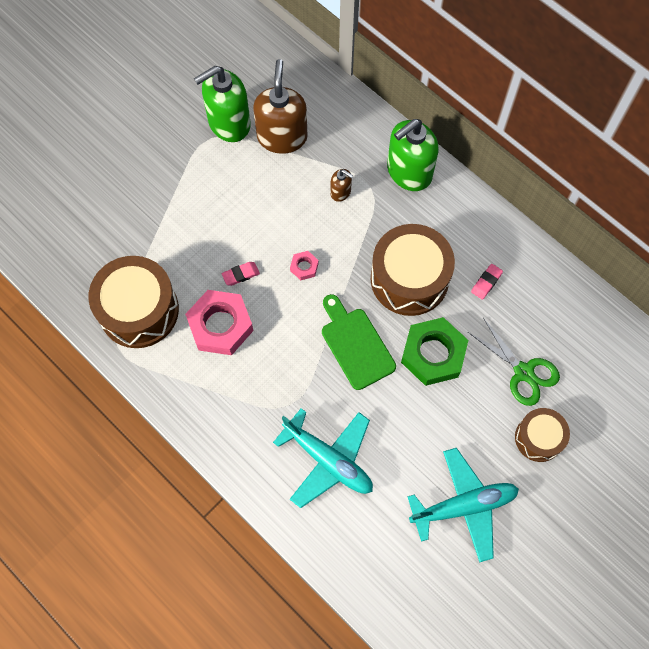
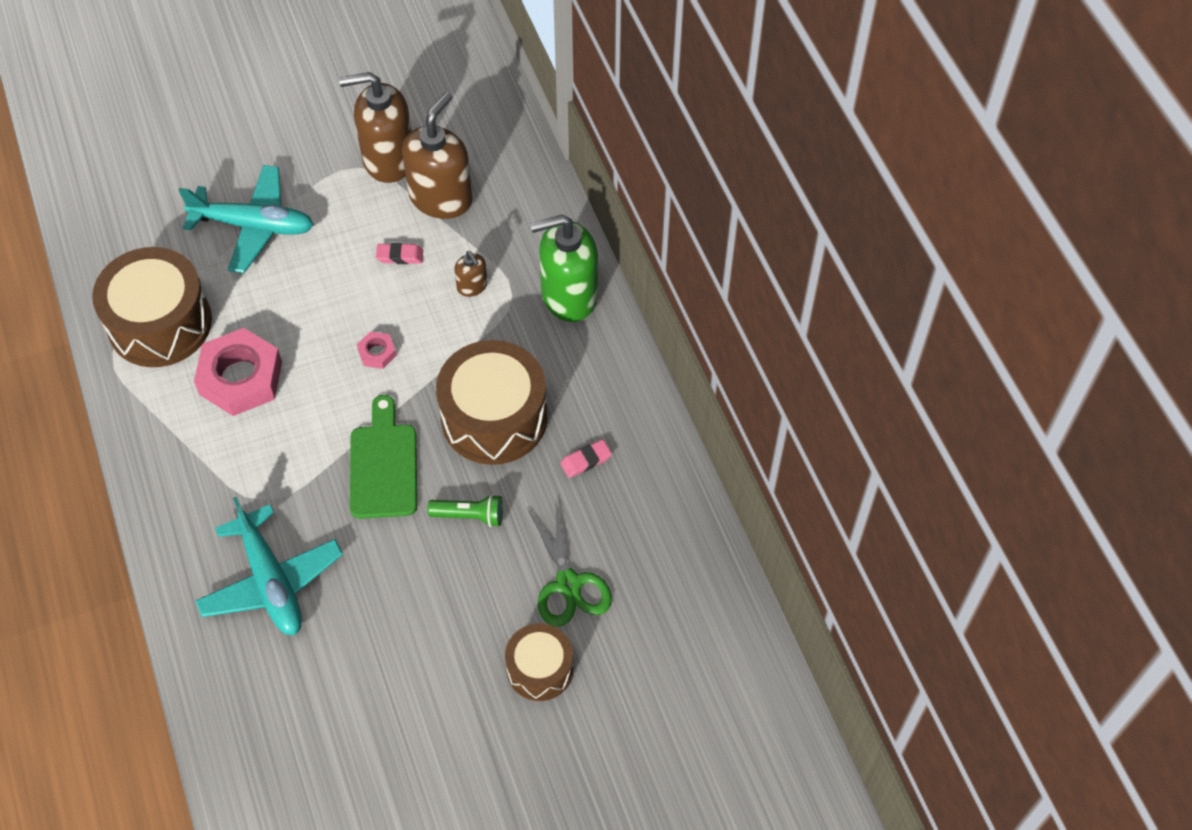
camera: 25 degrees right, 10 degrees down
(229, 123) = (388, 159): green soap dispenser -> brown soap dispenser
(241, 275) = (298, 331): pink eraser -> pink eraser (400, 256)
(433, 354) = (470, 516): green nut -> green flashlight
(464, 506) = (399, 706): turquoise plane -> turquoise plane (254, 226)

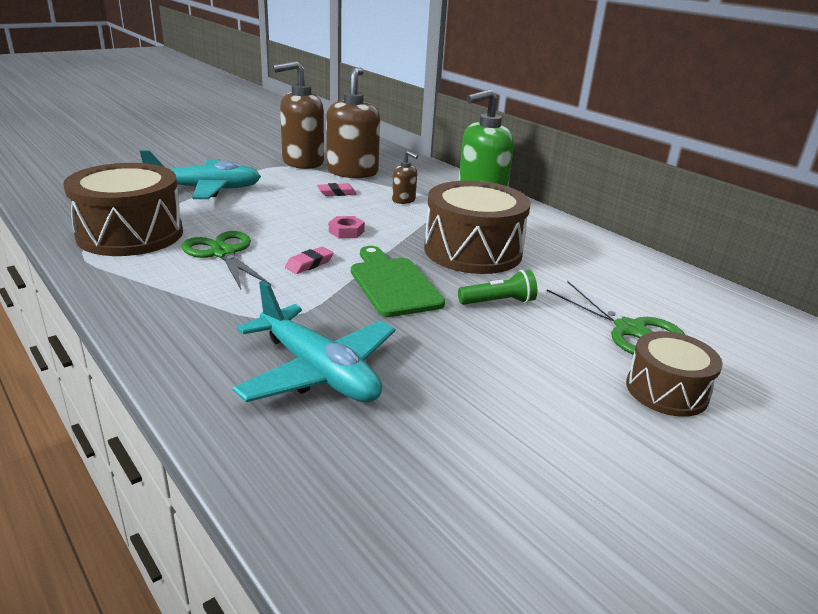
camera: 20 degrees left, 30 degrees down
(240, 378) = (223, 253): pink nut -> green scissors
(586, 460) = (570, 263): pink eraser -> pink eraser (309, 264)

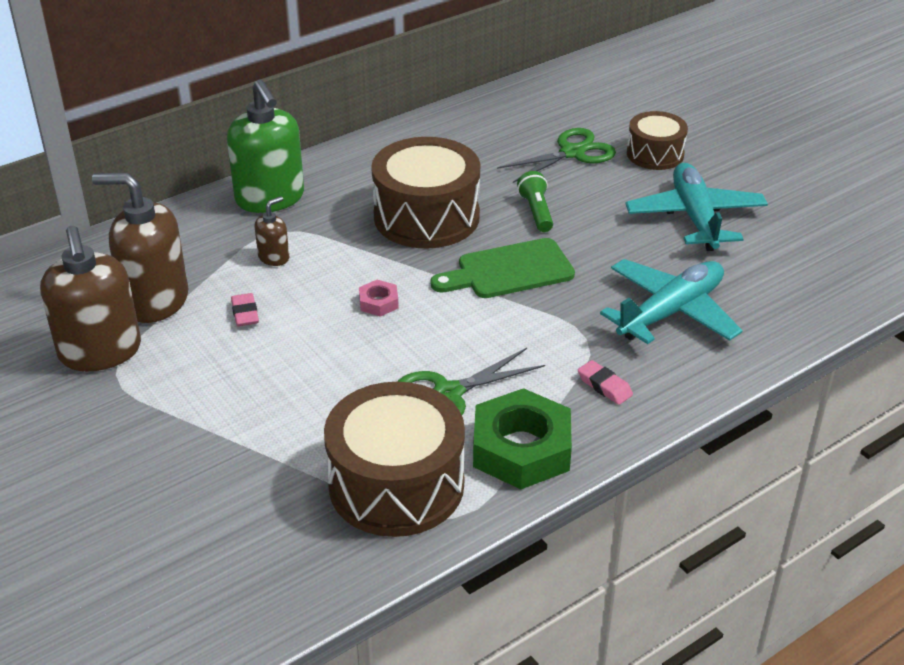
camera: 85 degrees left, 10 degrees up
(140, 279) = (521, 449): none -> green nut
(206, 189) = (224, 440): turquoise plane -> turquoise plane (695, 217)
(309, 264) = (469, 327): pink eraser -> pink eraser (604, 386)

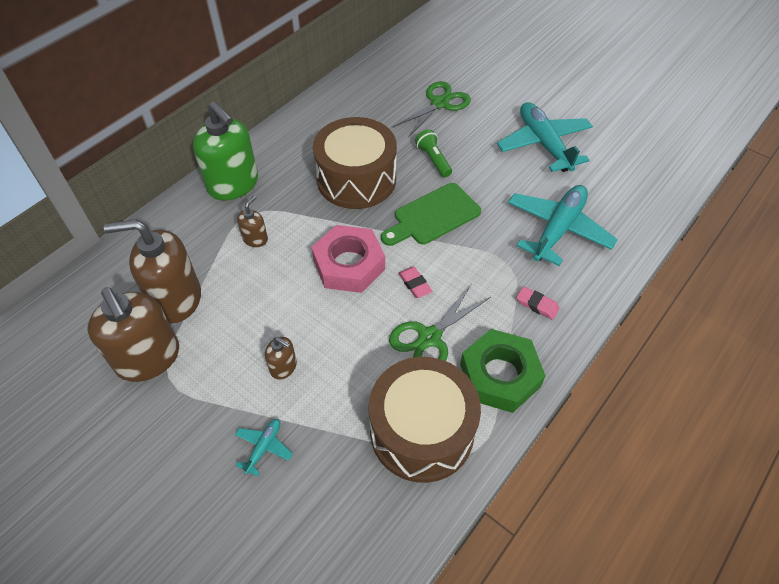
camera: 15 degrees left, 15 degrees up
(198, 462) = (264, 447): none -> turquoise plane
(245, 313) = (251, 296): pink eraser -> pink eraser (414, 284)
(254, 390) = (283, 367): none -> brown soap dispenser
(378, 302) = (349, 264): pink nut -> pink nut, size x2.21
(655, 154) = (497, 94): brown drum -> none

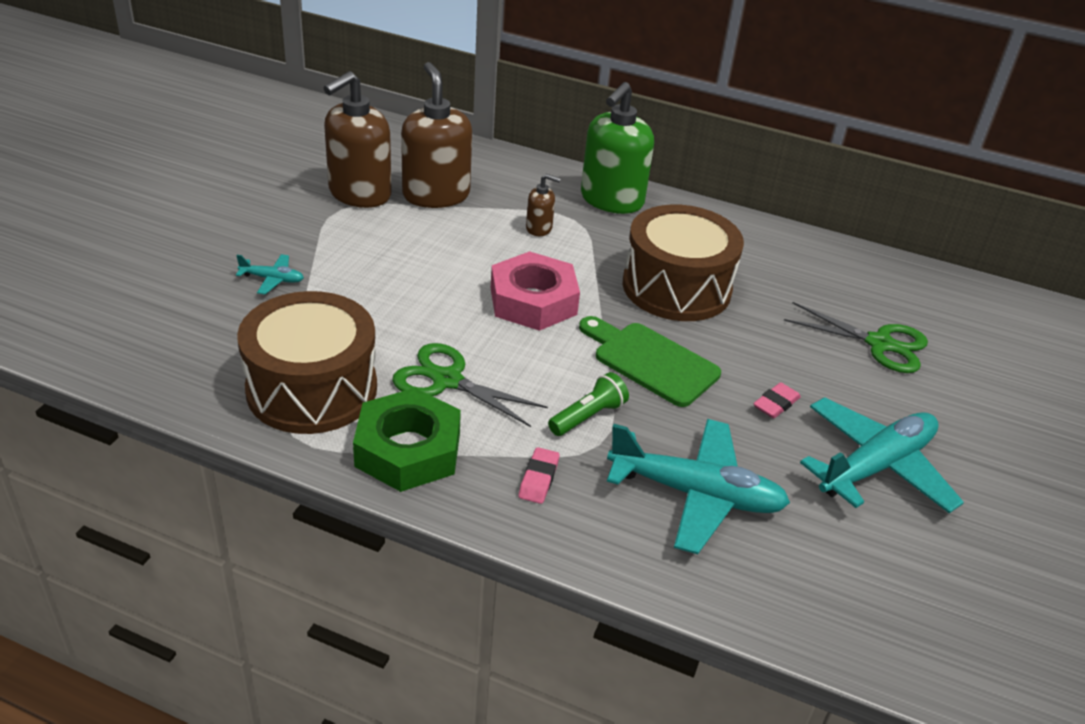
camera: 70 degrees right, 15 degrees down
(283, 367) = (372, 276): brown soap dispenser -> none
(414, 284) = (526, 358): pink eraser -> pink eraser (776, 404)
(433, 160) = (757, 350): green flashlight -> green flashlight (588, 416)

